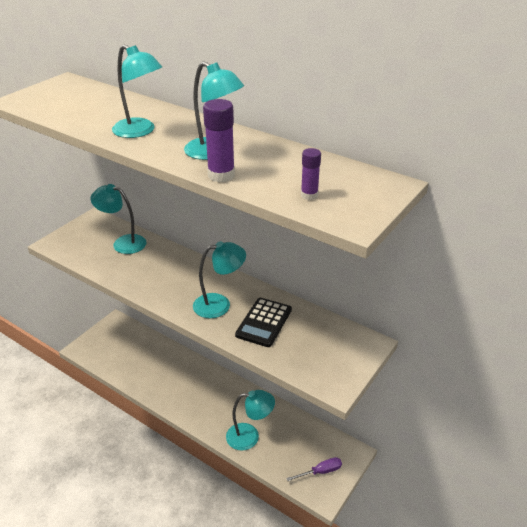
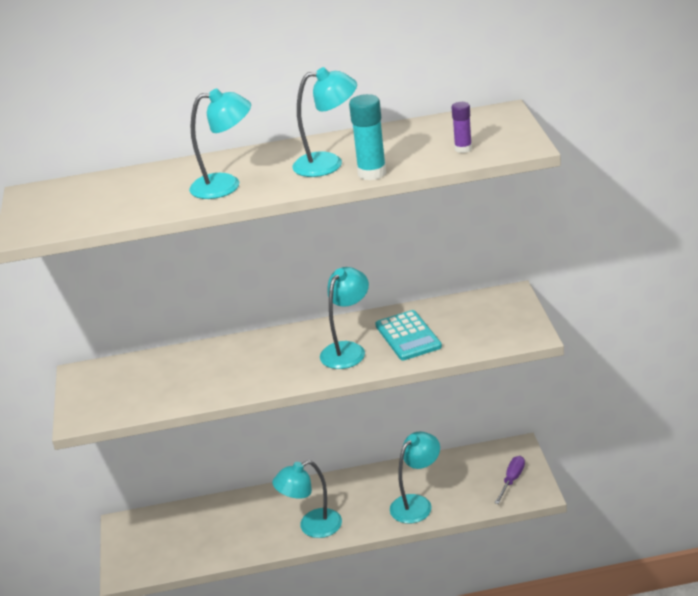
camera: 40 degrees left, 5 degrees down
(123, 243) = (159, 370): turquoise lamp -> turquoise lamp (312, 527)
(221, 175) = (372, 173): purple glue stick -> turquoise glue stick
(264, 322) = (408, 336): black calculator -> turquoise calculator

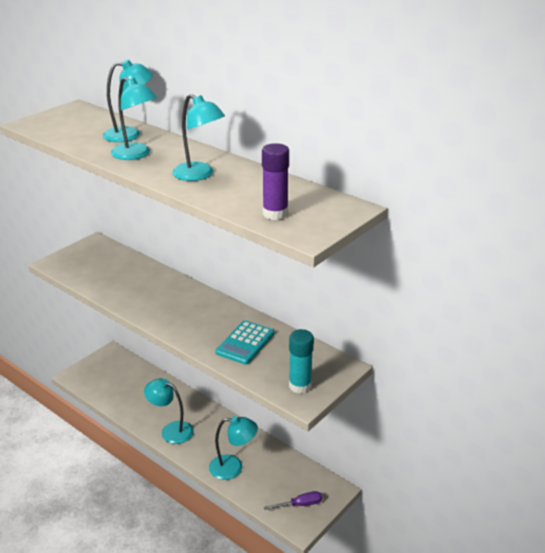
camera: 45 degrees right, 0 degrees up
(347, 350) = (205, 325): turquoise lamp -> turquoise lamp (130, 134)
(372, 173) = (201, 194): turquoise glue stick -> turquoise glue stick (300, 386)
(463, 149) = (275, 214): purple glue stick -> purple glue stick, size x1.63

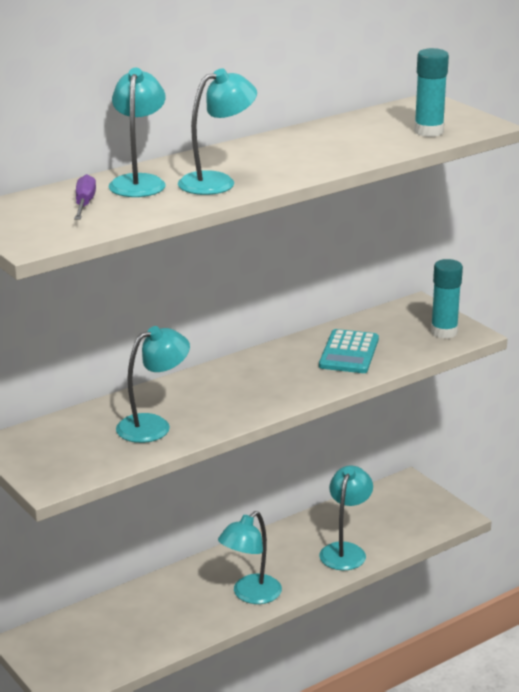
camera: 75 degrees left, 5 degrees down
(199, 175) = (306, 155): turquoise lamp -> turquoise lamp (153, 425)
(245, 343) = (349, 353): turquoise calculator -> turquoise calculator turned 60 degrees clockwise
(275, 214) = (428, 131): purple glue stick -> turquoise glue stick
(300, 504) = (424, 511): purple screwdriver -> purple screwdriver (84, 204)

